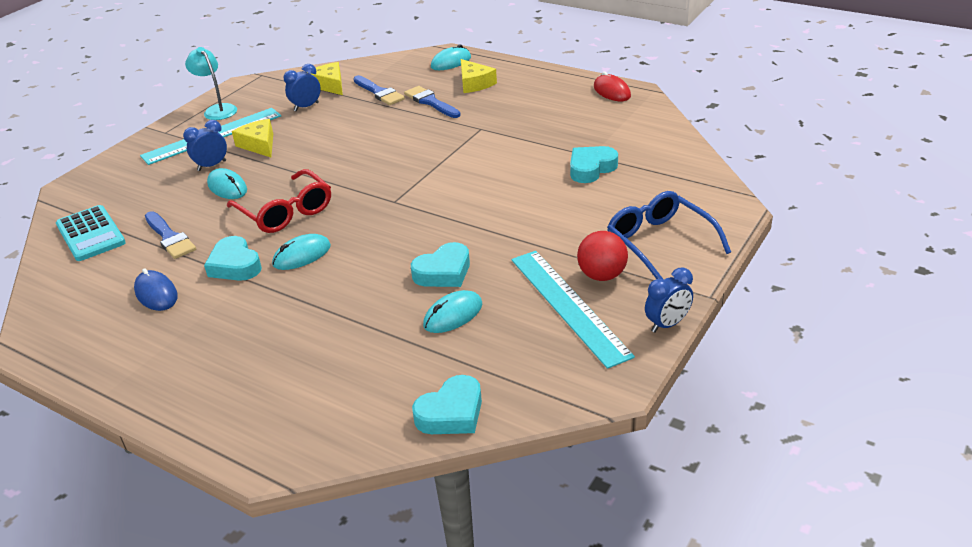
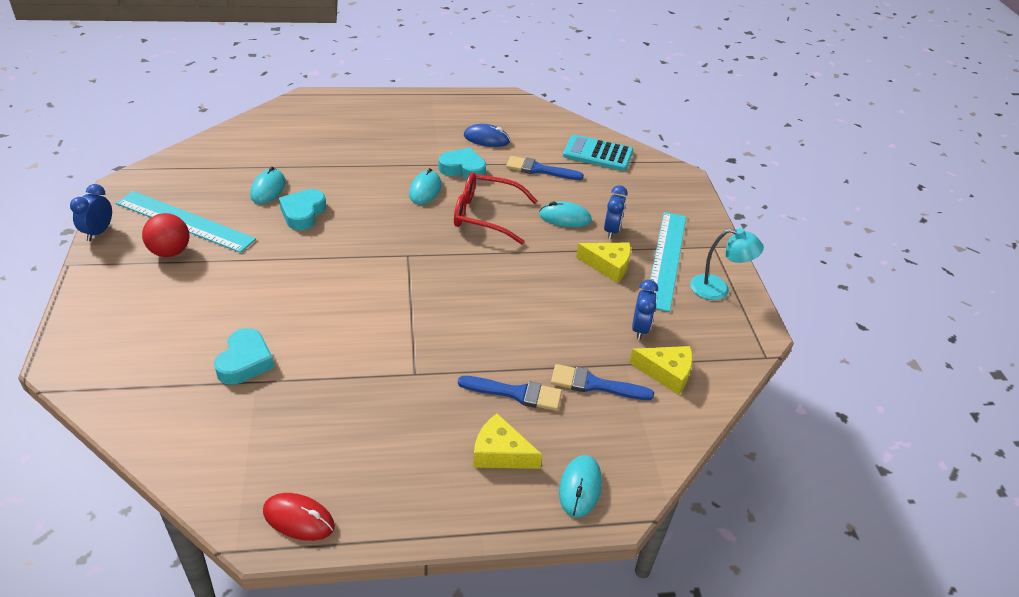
camera: 135 degrees right, 5 degrees up
(451, 413) = (221, 142): turquoise heart -> none
(660, 243) = (129, 298): blue glasses -> none

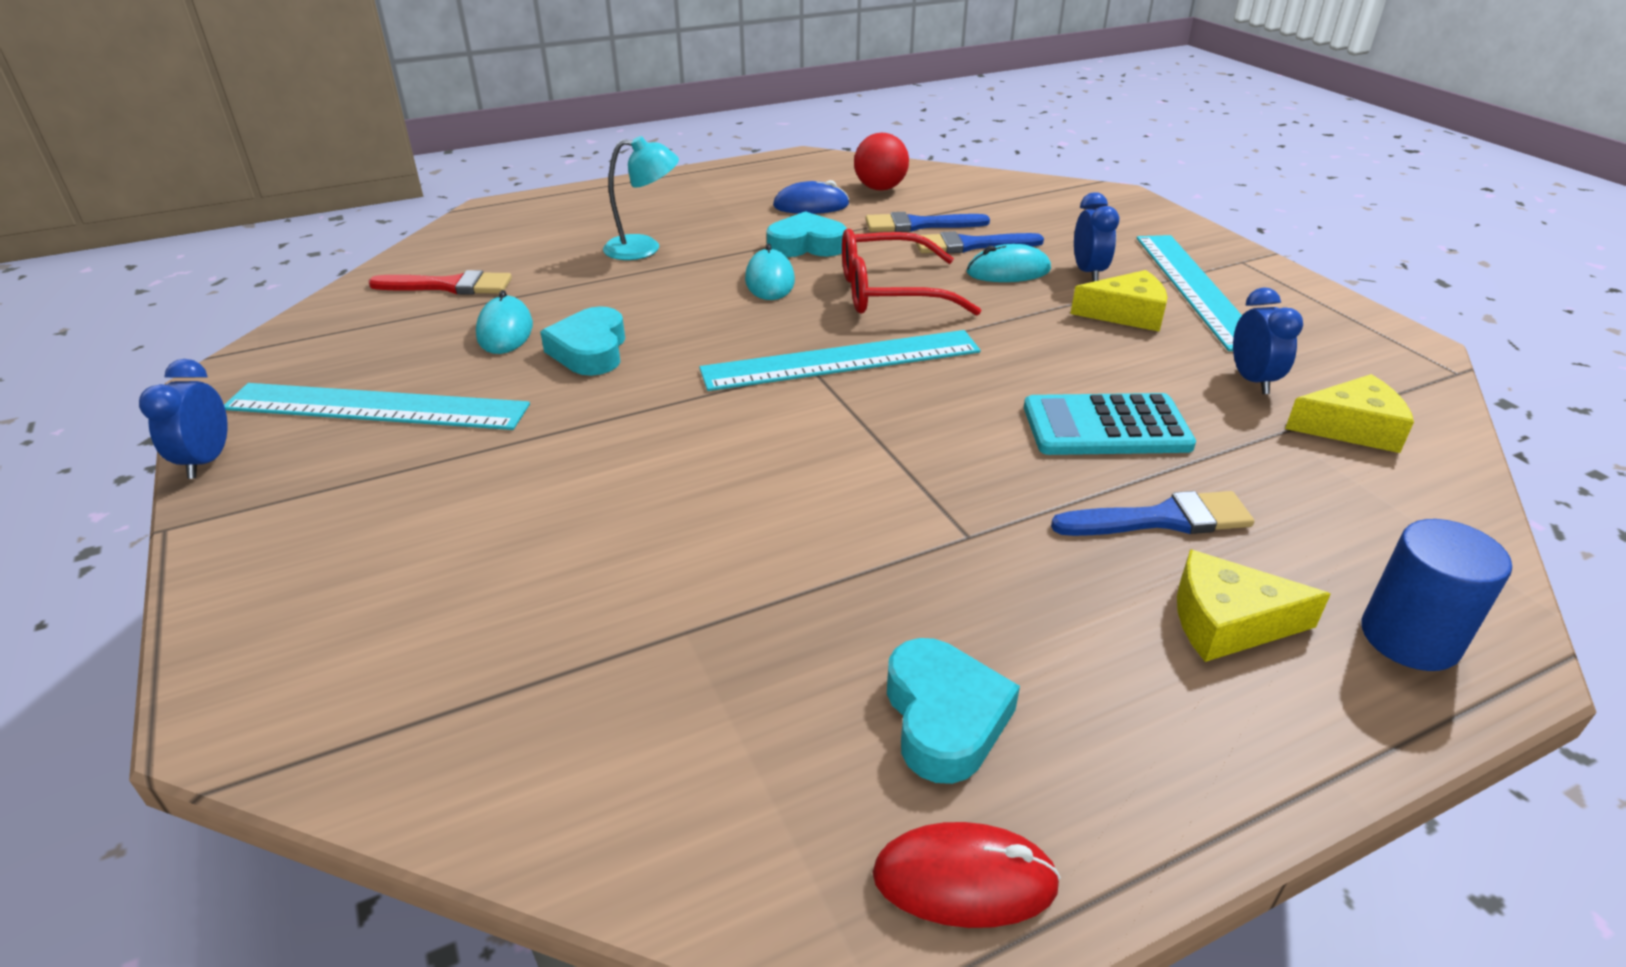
camera: 15 degrees left, 5 degrees down
(170, 252) = (374, 459): red ball -> red ball (880, 188)
(245, 362) = (638, 603): turquoise heart -> turquoise heart (944, 717)
(255, 151) = (449, 286): none -> red brush
(426, 254) = (841, 360): none -> turquoise ruler
(580, 487) = (1409, 638): turquoise mouse -> blue cylinder
(595, 384) = (1268, 472): blue brush -> blue brush (971, 245)
(597, 154) = (982, 193): turquoise calculator -> turquoise calculator (1106, 427)
(718, 289) = (1302, 307): turquoise lamp -> turquoise lamp (644, 248)

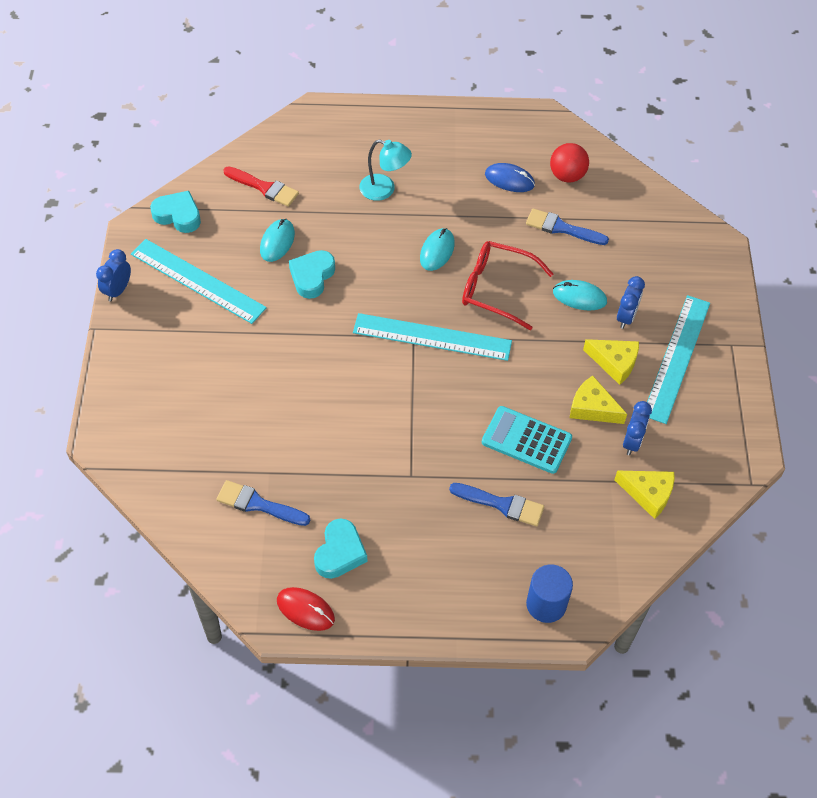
camera: 25 degrees right, 20 degrees up
(806, 245) = (479, 223): turquoise heart -> turquoise heart (178, 215)
(971, 245) = (577, 262): blue brush -> blue brush (259, 504)
(1227, 622) = (480, 564): yellow cheese -> yellow cheese (592, 408)

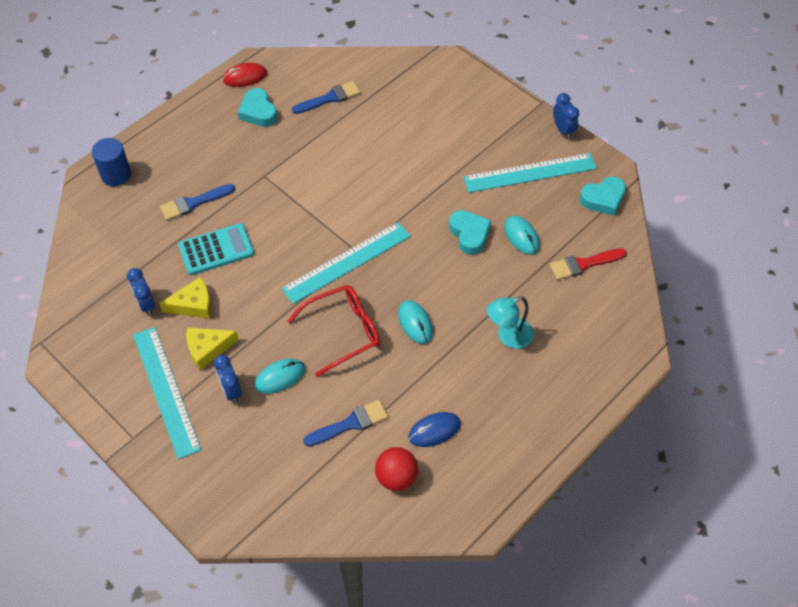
camera: 135 degrees right, 0 degrees up
(648, 494) = (107, 280): yellow cheese -> none

